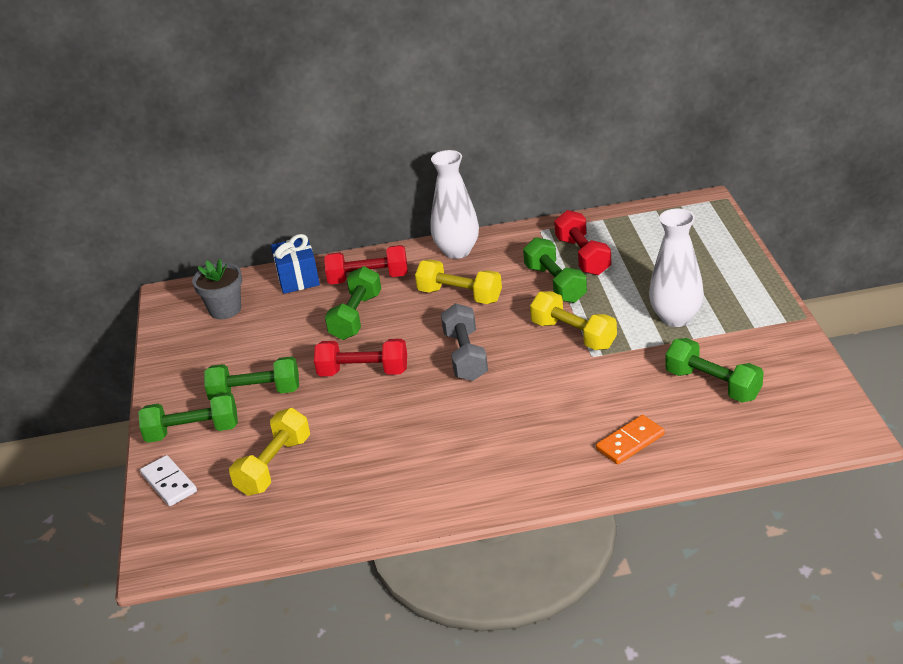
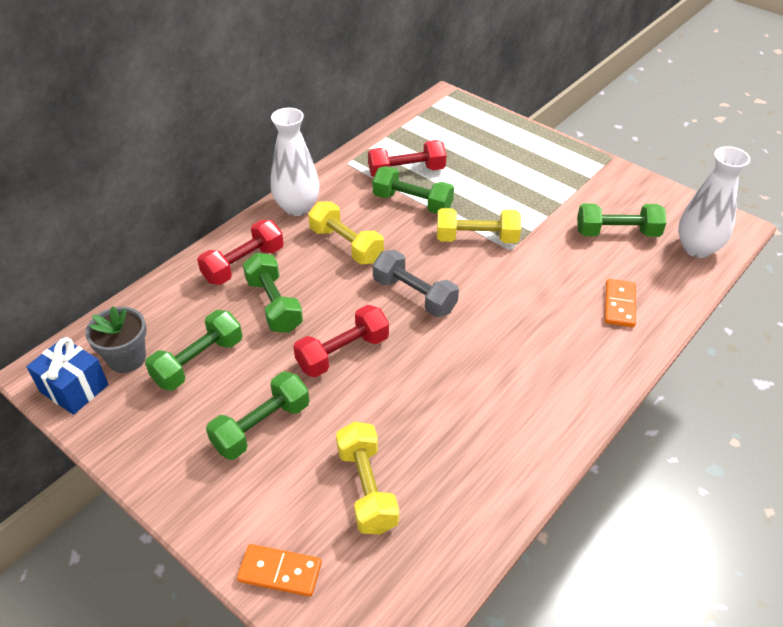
camera: 45 degrees left, 10 degrees up
(169, 483) = (280, 572): white domino -> orange domino
(193, 432) = (241, 502): green dumbbell -> green dumbbell (198, 362)
(298, 278) = (171, 294): blue gift -> blue gift (74, 388)
(460, 295) = (346, 245): yellow dumbbell -> yellow dumbbell turned 60 degrees clockwise
(582, 256) = (406, 172): red dumbbell -> red dumbbell turned 45 degrees counterclockwise
(676, 318) = (532, 193): white vase -> white vase (697, 248)

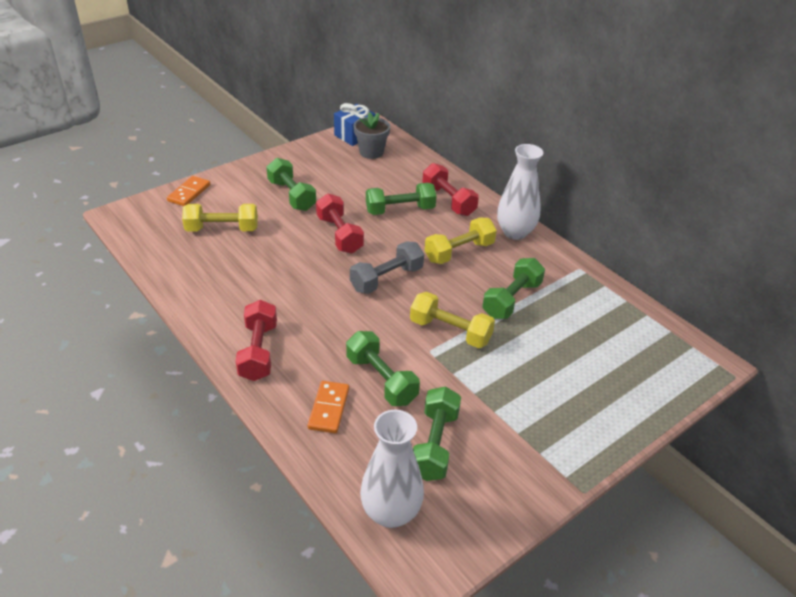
camera: 100 degrees right, 5 degrees down
(198, 362) = (357, 176): green dumbbell -> green dumbbell (381, 380)
(406, 172) = (562, 304): red dumbbell -> red dumbbell (258, 351)
(476, 238) = (450, 331): yellow dumbbell -> yellow dumbbell turned 75 degrees counterclockwise
(619, 305) = (328, 408): orange domino -> orange domino turned 75 degrees clockwise

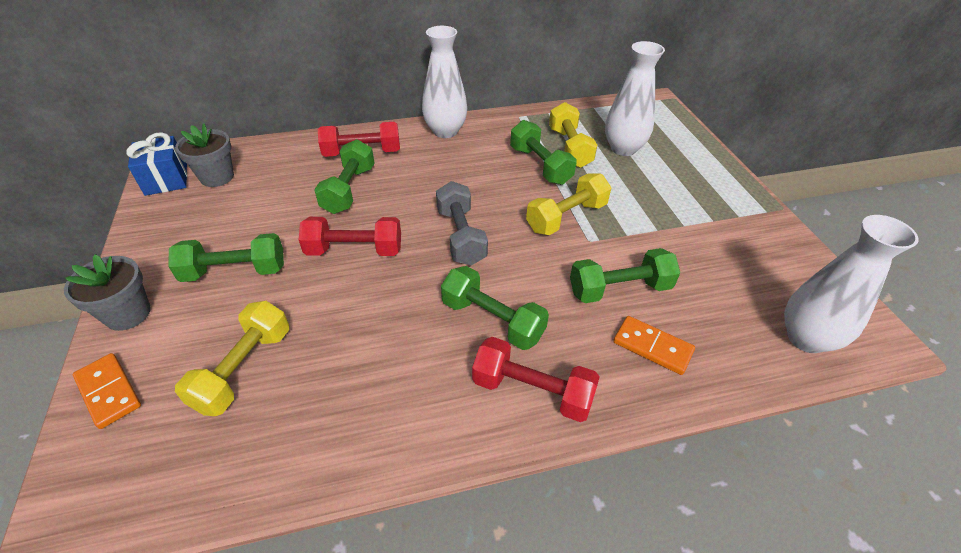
camera: 65 degrees left, 5 degrees up
(240, 174) = (128, 314): none -> grey flower pot
(434, 444) = (719, 278): green dumbbell -> green dumbbell (492, 320)
(459, 252) = (450, 173): yellow dumbbell -> yellow dumbbell (569, 148)
(588, 350) = (623, 148): none -> white vase

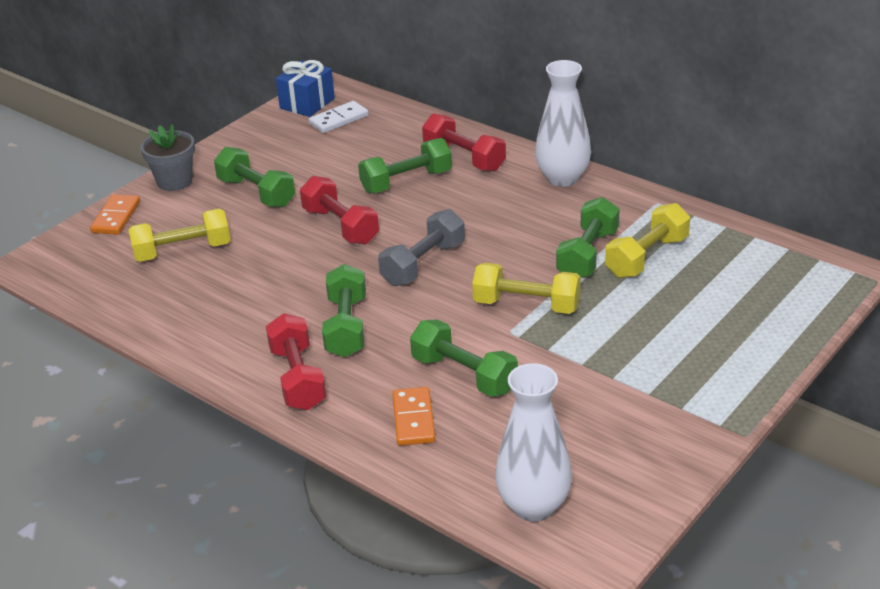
camera: 55 degrees right, 10 degrees down
(217, 177) = (339, 120): grey flower pot -> white domino
(623, 148) = (699, 289): white vase -> none

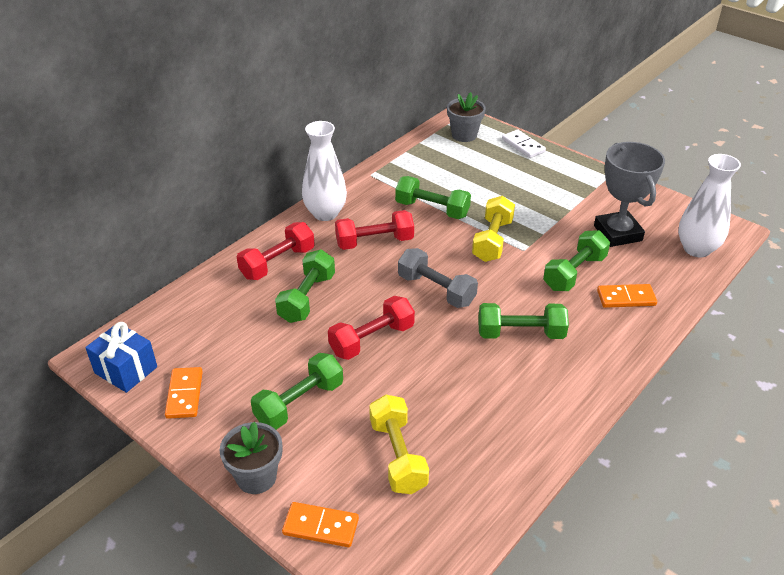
camera: 90 degrees left, 5 degrees up
(274, 135) = (185, 394): none -> orange domino
(298, 378) = (588, 361): red dumbbell -> red dumbbell (374, 242)
(339, 120) = (173, 344): white domino -> white domino (523, 146)
(406, 181) = (307, 298): green dumbbell -> green dumbbell turned 45 degrees clockwise
(561, 422) = (617, 233): none -> grey trophy
(647, 257) = (438, 185): yellow dumbbell -> none
(793, 276) = (464, 135): none -> grey flower pot

